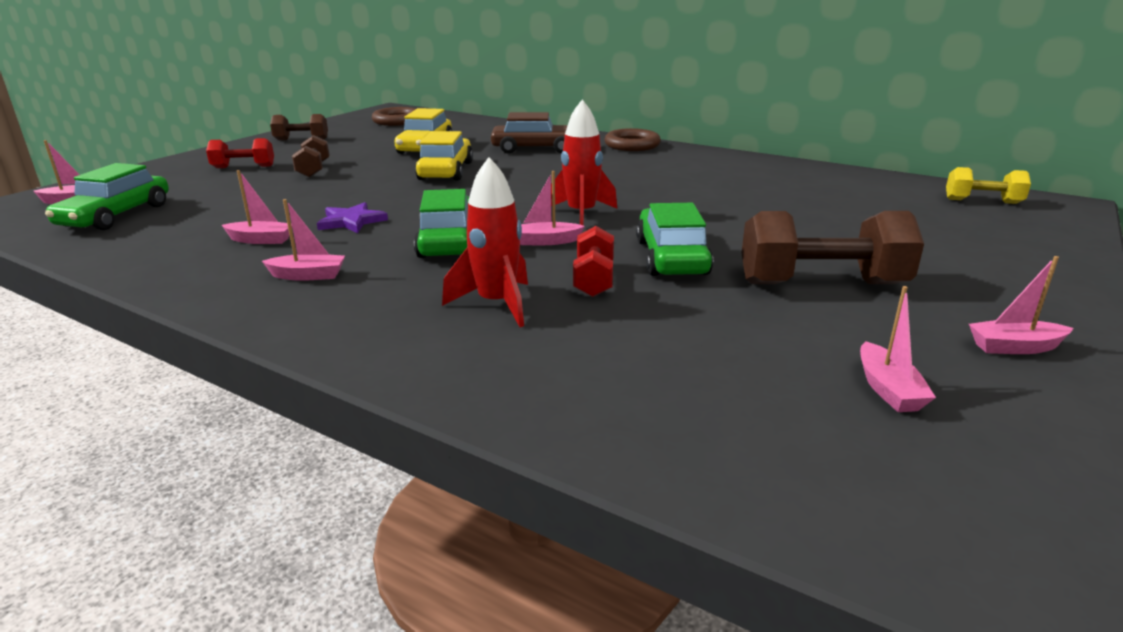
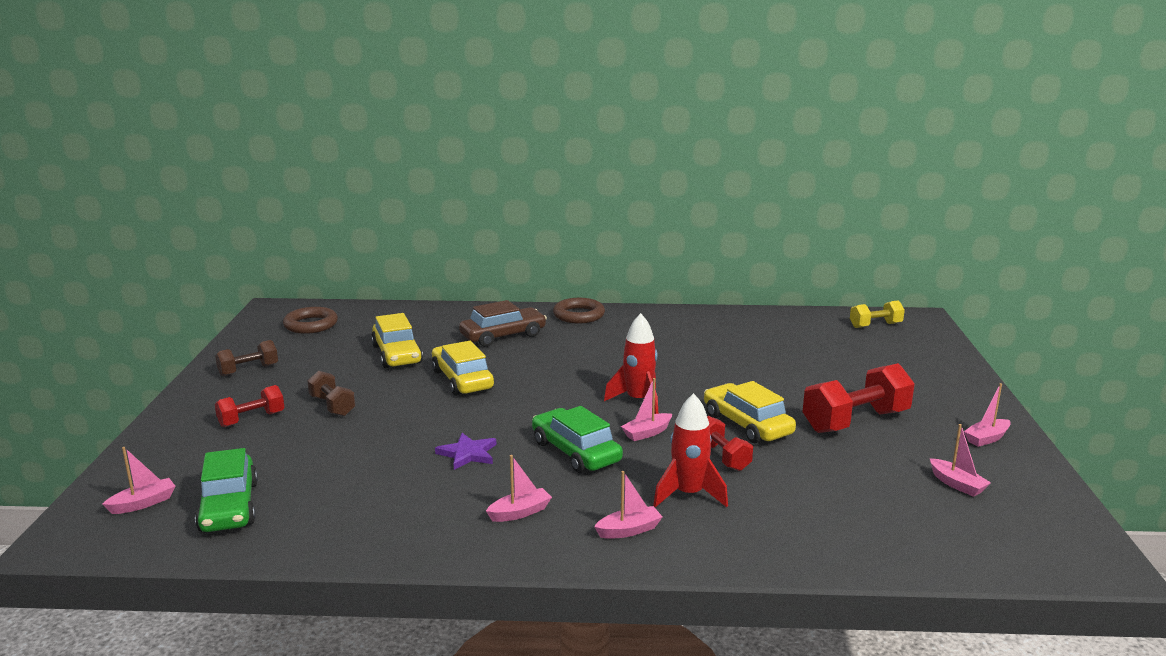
camera: 30 degrees left, 5 degrees down
(261, 240) = (422, 493): pink boat -> pink boat (629, 530)
(671, 257) = (747, 424): green car -> yellow car
(822, 284) = (855, 421): brown dumbbell -> red dumbbell

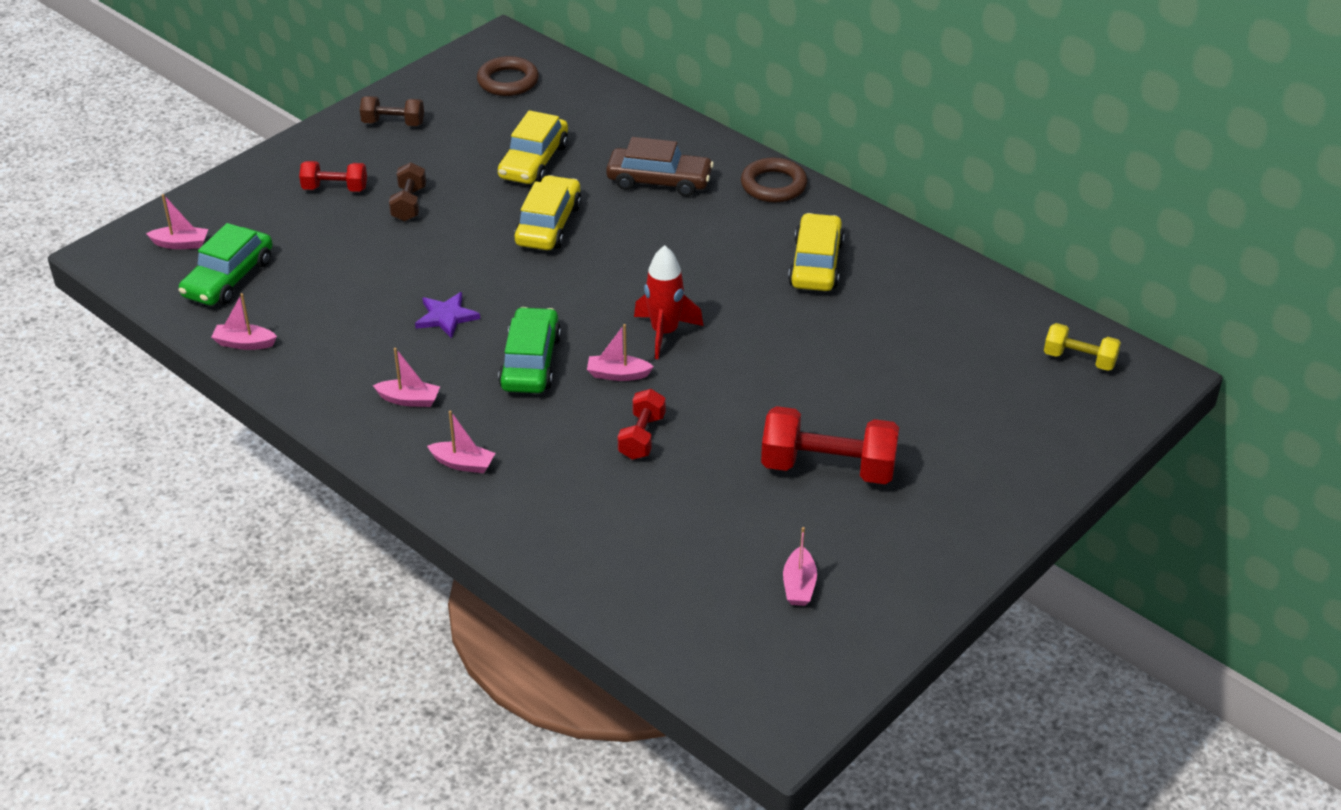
camera: 40 degrees right, 20 degrees up
(688, 495) = (555, 458): red rocket -> none
(747, 424) = (720, 414): yellow car -> yellow car (816, 264)
(986, 438) = (922, 559): pink boat -> pink boat (244, 343)

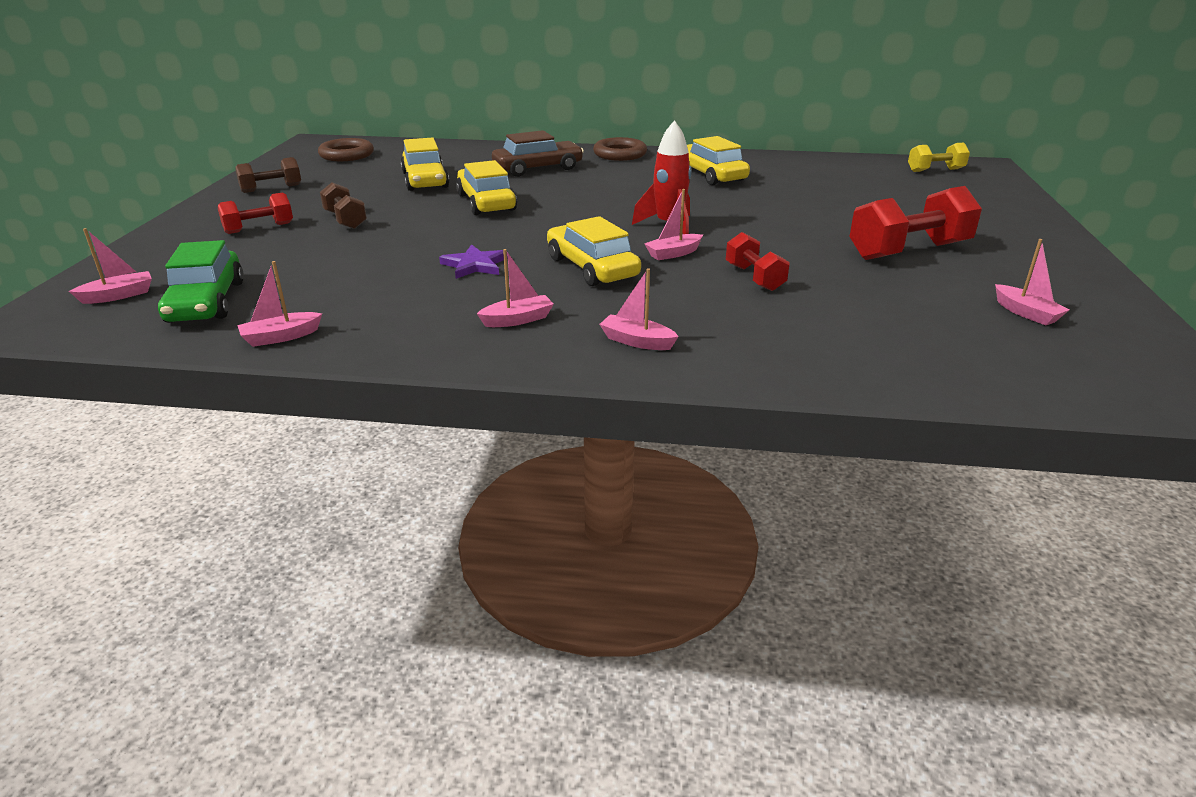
camera: 35 degrees left, 10 degrees down
(463, 464) = (637, 341): pink boat -> pink boat turned 135 degrees counterclockwise
(530, 362) = (592, 267): green car -> yellow car

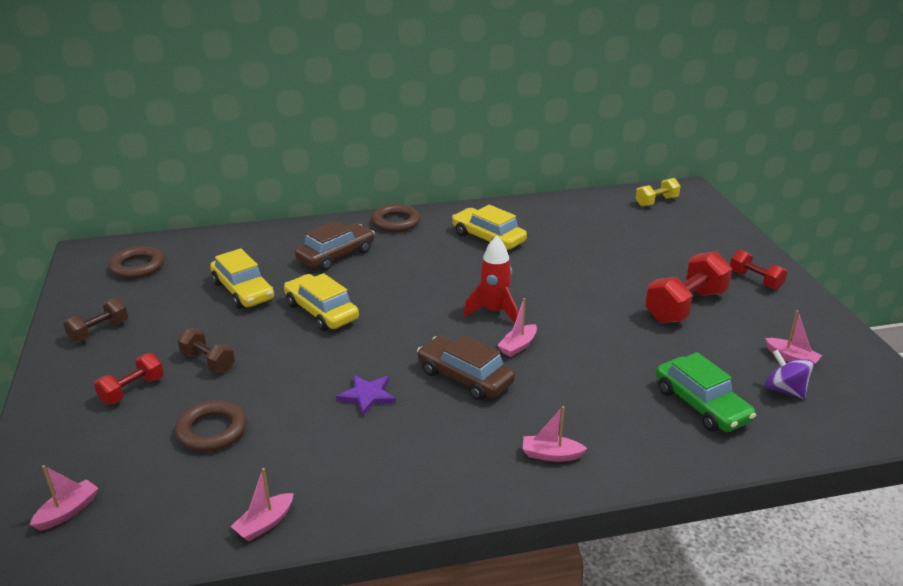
camera: 20 degrees left, 0 degrees up
(206, 302) = (161, 499): green car -> green car (701, 405)
(300, 265) = (212, 431): none -> brown ring
(517, 320) = (446, 453): pink boat -> none
(592, 267) = (465, 377): yellow car -> brown car
(754, 278) = (594, 361): red dumbbell -> red dumbbell (755, 280)
(995, 338) = (785, 390): none -> purple spinning top

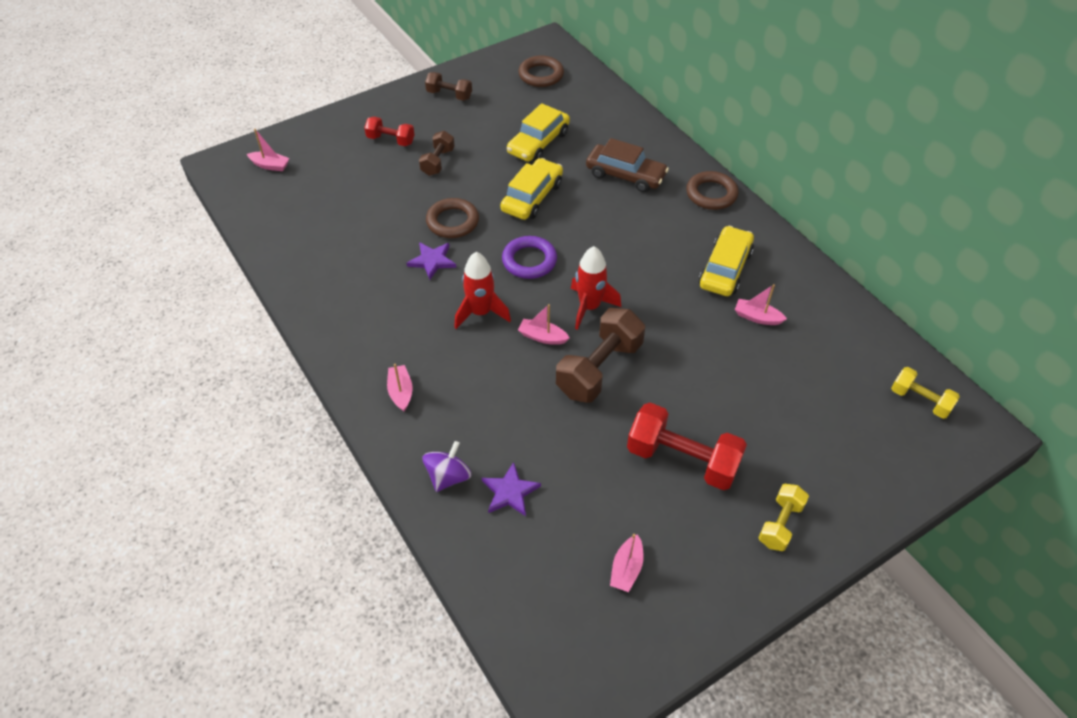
camera: 70 degrees right, 20 degrees up
(212, 431) = (363, 195): brown ring -> brown ring (452, 222)
(264, 524) = (283, 255): pink boat -> pink boat (757, 317)
(411, 332) = (529, 261): none -> purple ring
(465, 377) = (480, 312): brown car -> red rocket
(572, 323) = (599, 369): none -> brown dumbbell
(701, 405) = (510, 492): green car -> purple star
(755, 280) = (780, 524): red dumbbell -> yellow dumbbell
(785, 390) = (564, 564): purple spinning top -> purple spinning top (448, 476)

